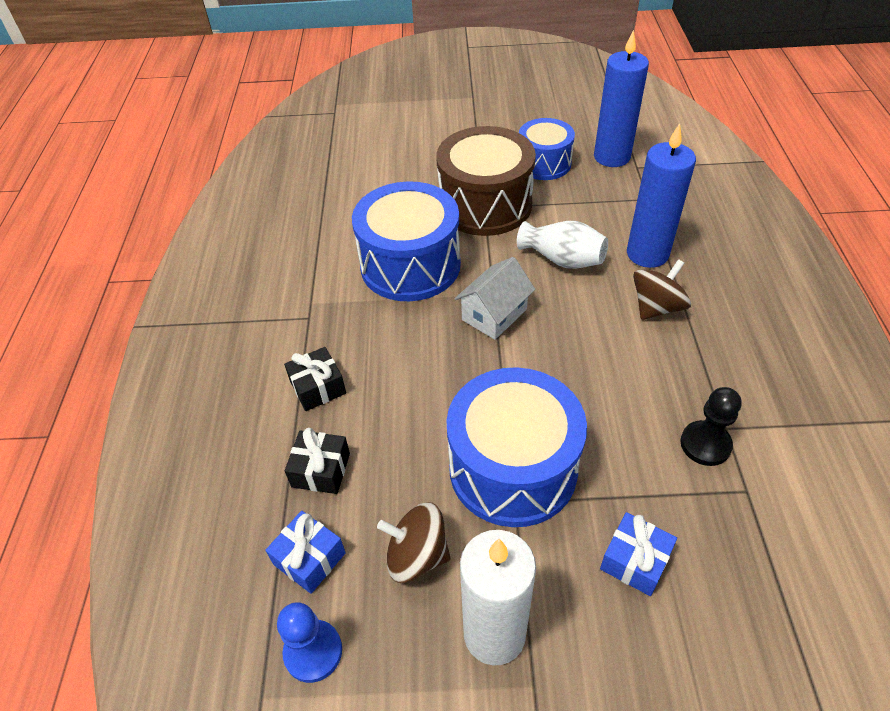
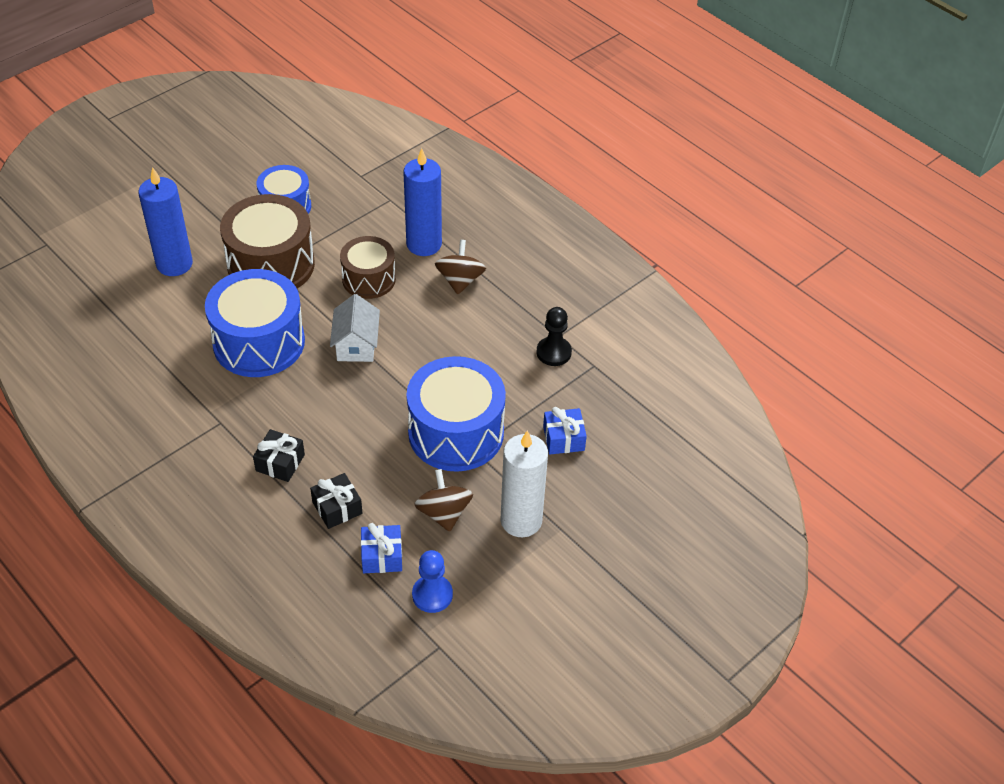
camera: 45 degrees left, 0 degrees up
(417, 555) = (444, 513): brown spinning top -> brown spinning top turned 105 degrees clockwise
(562, 260) = (369, 279): white vase -> brown drum
(611, 157) = (334, 176): blue candle -> blue candle (174, 264)

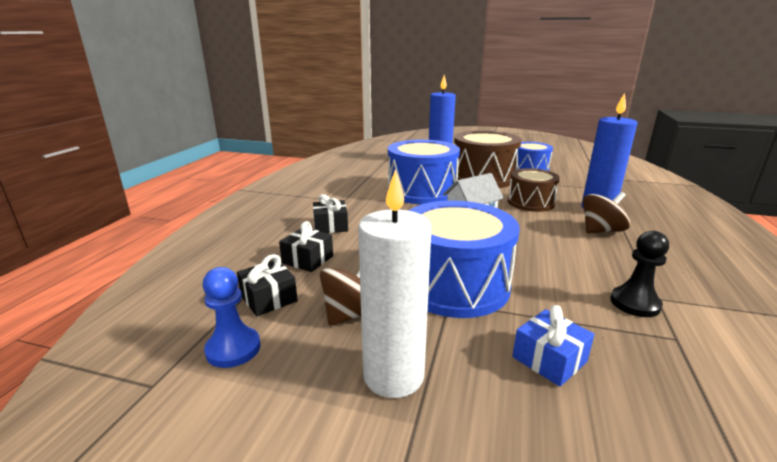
camera: 60 degrees right, 25 degrees down
(382, 556) = (269, 298): blue gift -> black gift

